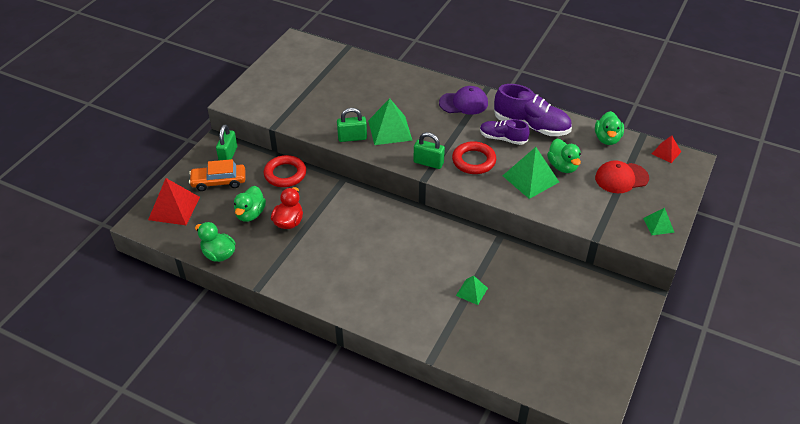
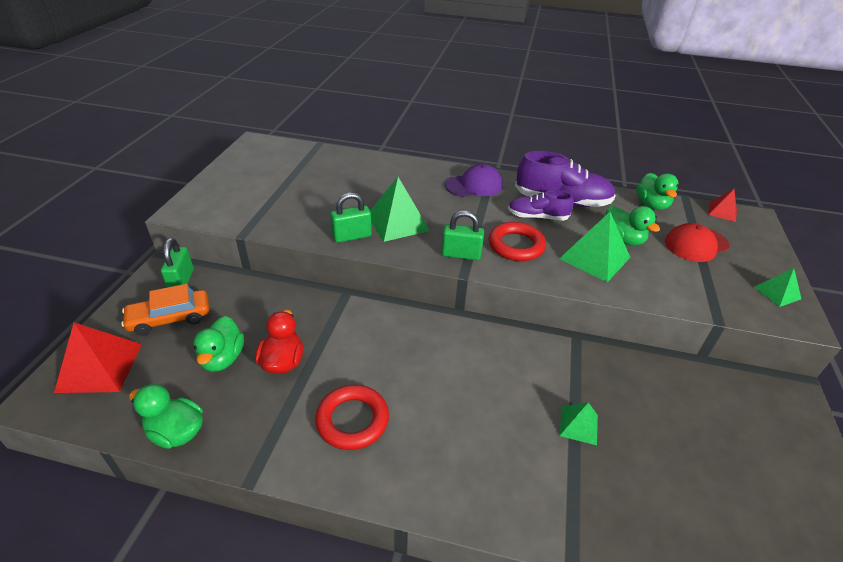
camera: 15 degrees left, 5 degrees down
(285, 174) = (266, 296): red ring -> red ring (352, 420)

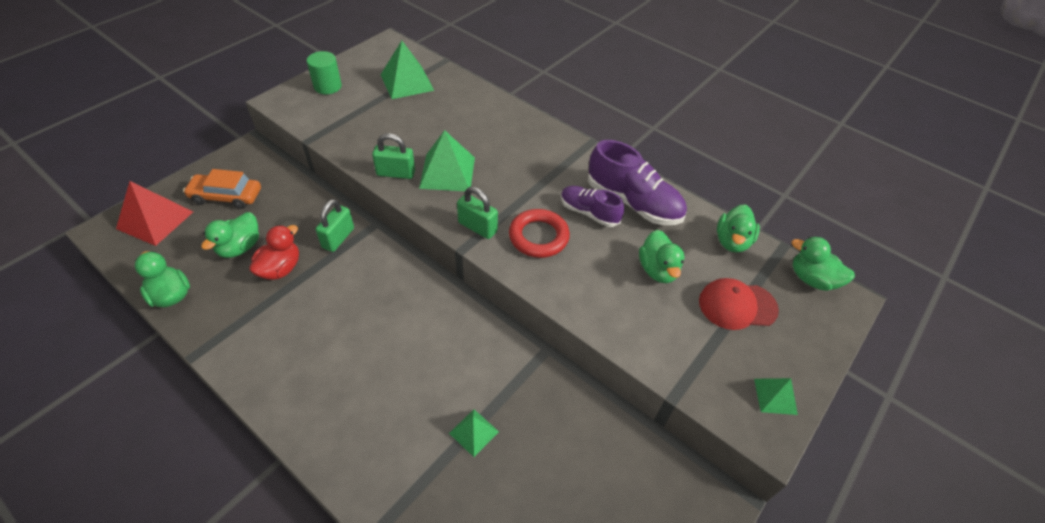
camera: 25 degrees right, 10 degrees up
(182, 281) = (256, 165): green padlock -> green padlock (338, 238)
(224, 188) = (328, 86): none -> green cylinder
(352, 420) = (296, 342): red ring -> none
(474, 185) = (555, 155): purple cap -> none
(595, 258) = (607, 279): green pyramid -> green pyramid (407, 82)
(722, 212) = (812, 279): red pyramid -> green duck

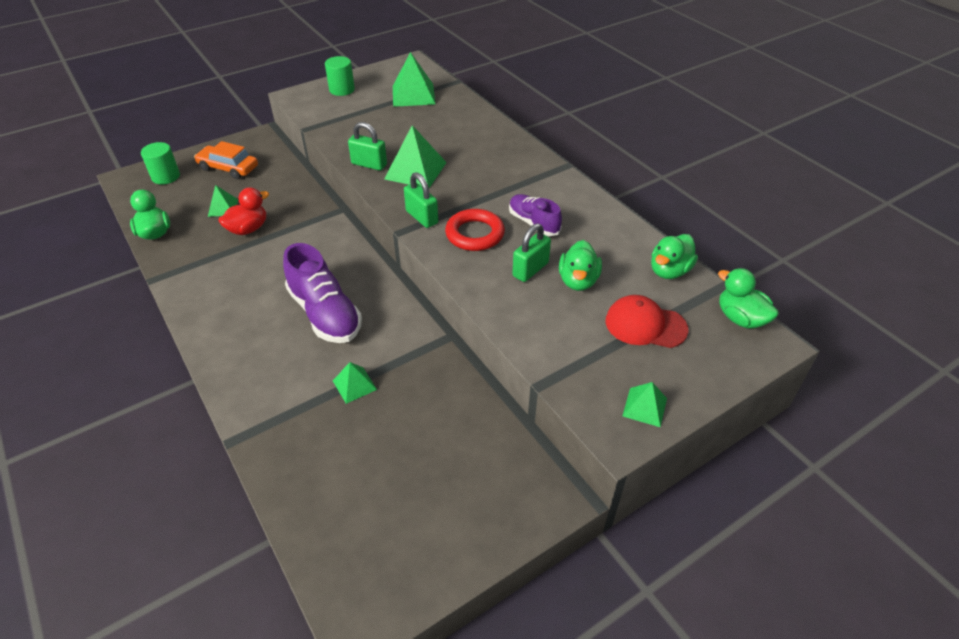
camera: 20 degrees right, 5 degrees down
(155, 220) = (166, 177): red pyramid -> green cylinder
(240, 247) = (223, 207): green duck -> green pyramid
(338, 238) = (306, 214): green padlock -> green padlock (530, 269)
(633, 202) = (582, 222): purple shoe -> purple shoe (325, 313)

